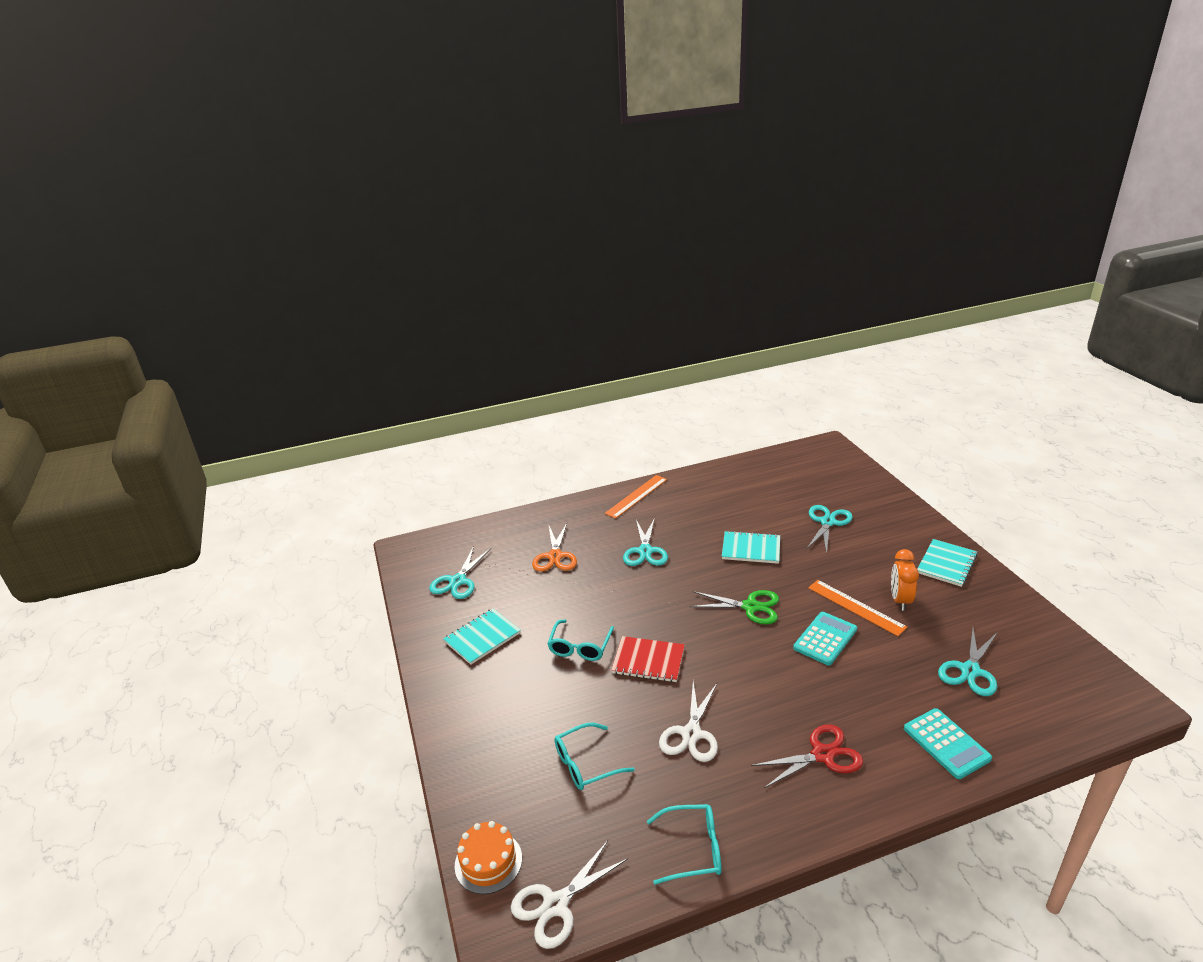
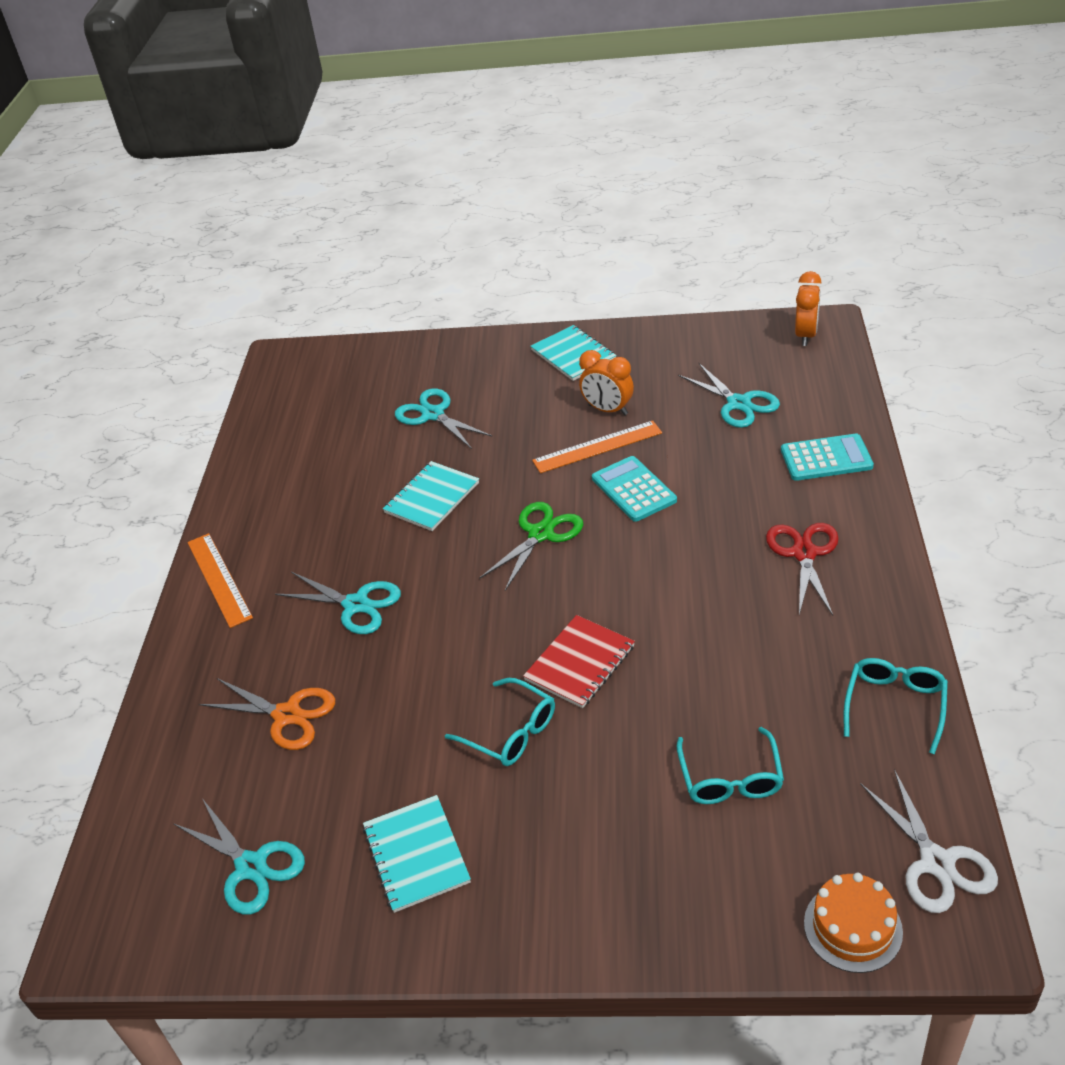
camera: 65 degrees left, 10 degrees up
(691, 734) = (726, 656): white scissors -> none
(1103, 691) = (806, 335): none -> orange clock

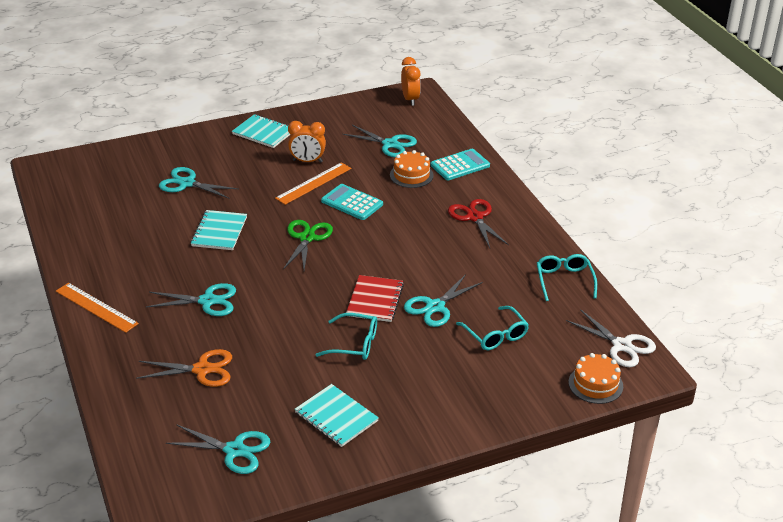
camera: 30 degrees left, 5 degrees down
(662, 699) = (435, 307): none -> turquoise scissors
(743, 461) = (411, 175): none -> orange cake

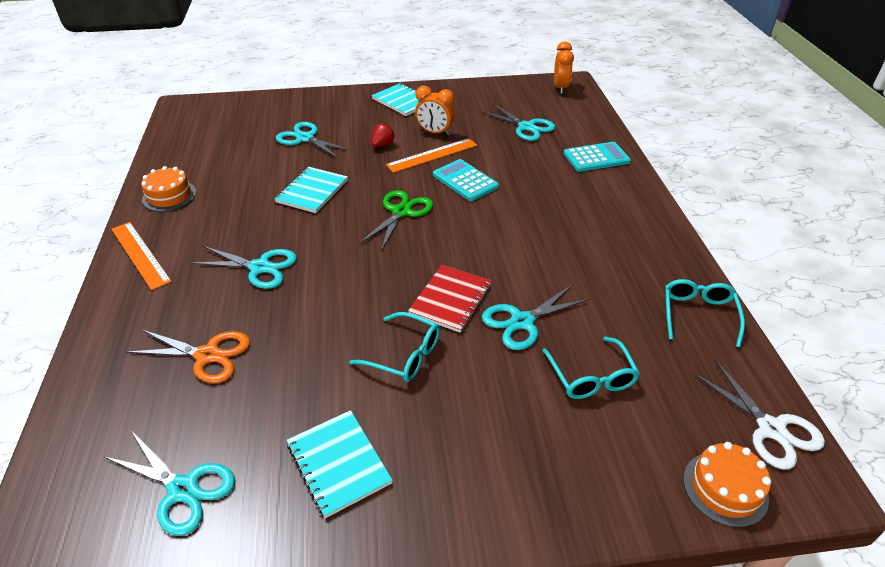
camera: 15 degrees right, 5 degrees up
(263, 179) = (382, 145): none -> red strawberry
(411, 175) = (539, 161): orange cake -> orange cake (169, 196)
(475, 217) = (599, 216): red scissors -> none

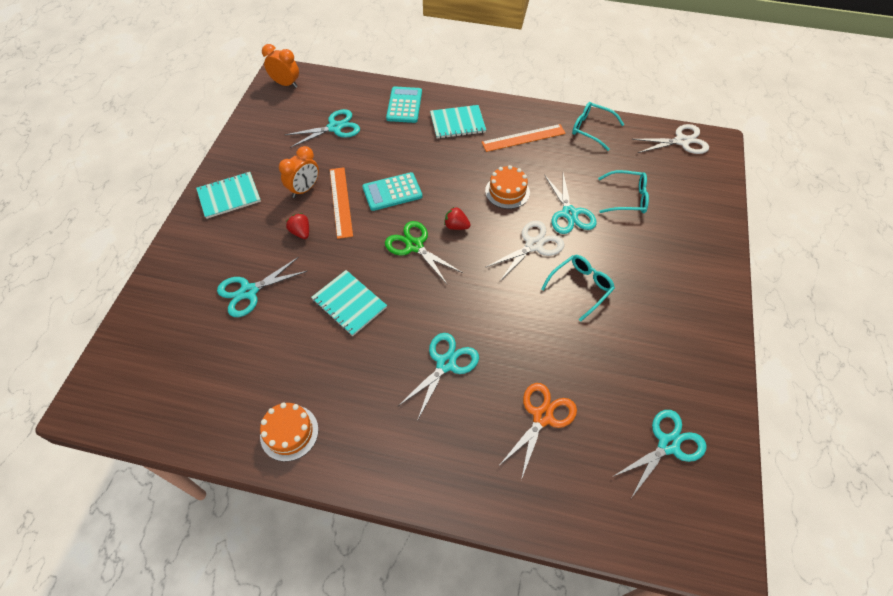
camera: 70 degrees left, 15 degrees up
(140, 254) = (382, 466): orange ruler -> orange ruler (523, 138)
(339, 463) = (665, 347): turquoise notebook -> turquoise notebook (457, 123)
(444, 233) = (456, 226): none -> red strawberry
(450, 299) = (534, 245): red notebook -> white scissors
(725, 488) = (714, 176): orange cake -> orange cake (507, 191)

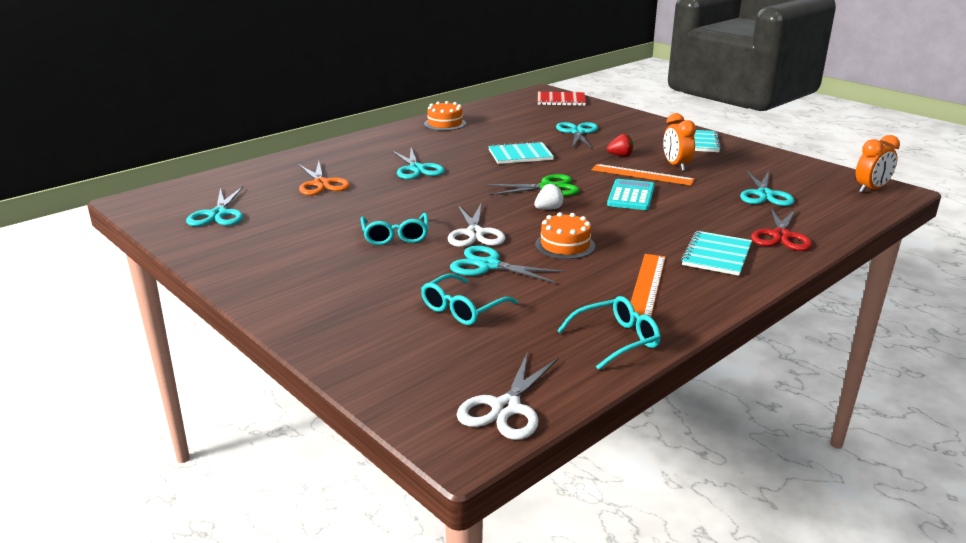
camera: 125 degrees right, 30 degrees down
(124, 364) = (561, 100): none -> red notebook
(404, 105) = (781, 236): turquoise calculator -> red scissors
(456, 226) = (548, 209): red strawberry -> white strawberry

